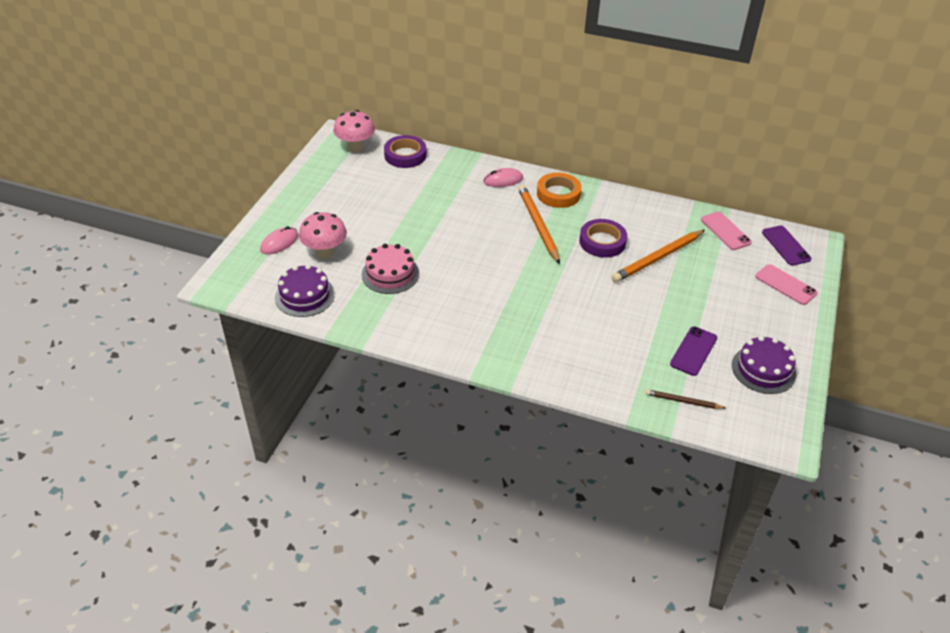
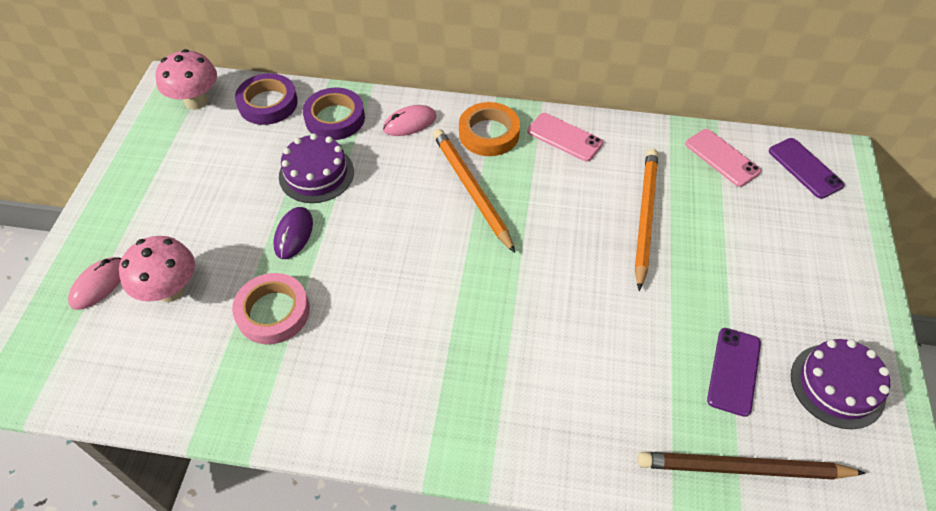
camera: 10 degrees left, 10 degrees up
(304, 296) = (146, 377): purple cake -> purple cake (316, 174)
(390, 274) = (273, 312): pink cake -> pink tape
(410, 233) = (293, 234): none -> purple mouse
(602, 242) = (564, 203): purple tape -> purple tape (335, 118)
(658, 258) = (645, 217): orange pencil -> orange pencil turned 150 degrees clockwise
(683, 401) = (743, 468): brown pencil -> brown pencil, size x1.87
(785, 285) = (823, 232): pink phone -> pink phone (564, 137)

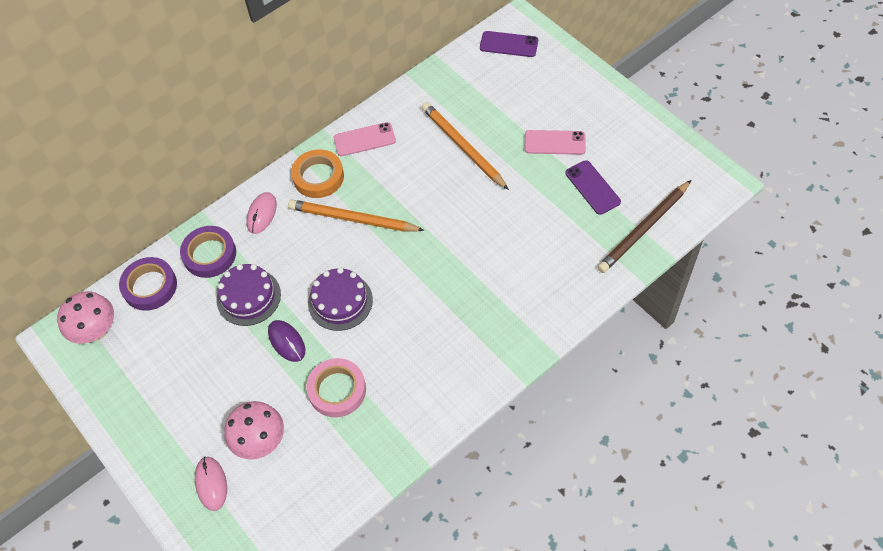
camera: 45 degrees left, 5 degrees up
(722, 157) = (462, 75): pink phone -> pink phone (554, 142)
(837, 385) = (640, 150): purple cake -> purple cake (340, 301)

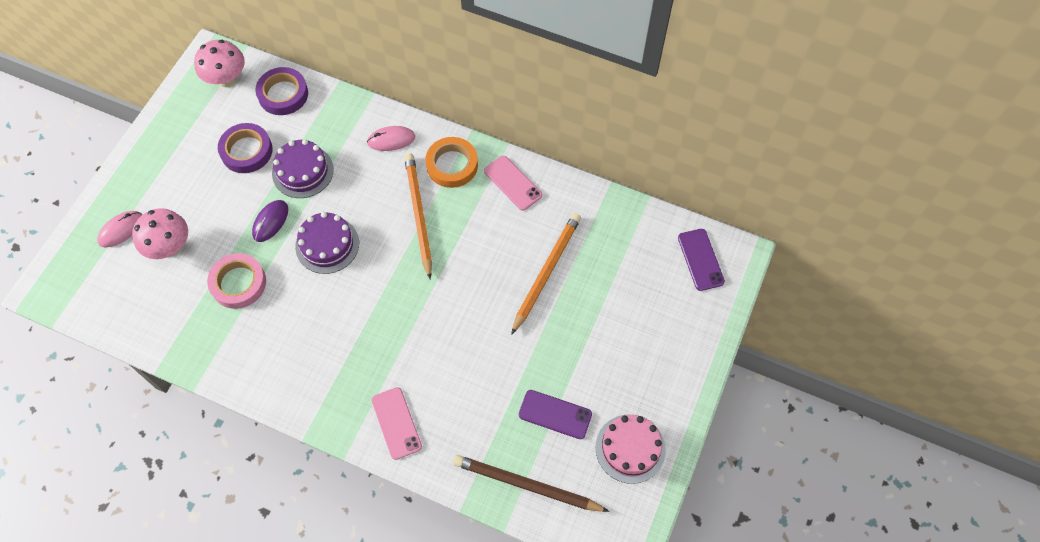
camera: 60 degrees right, 5 degrees up
(209, 254) = (332, 121): purple tape -> purple tape (246, 151)
(554, 142) = (594, 355): pink phone -> pink phone (396, 423)
(592, 187) = (555, 414): purple phone -> purple phone turned 75 degrees clockwise
(644, 149) = (630, 448): none -> pink cake

